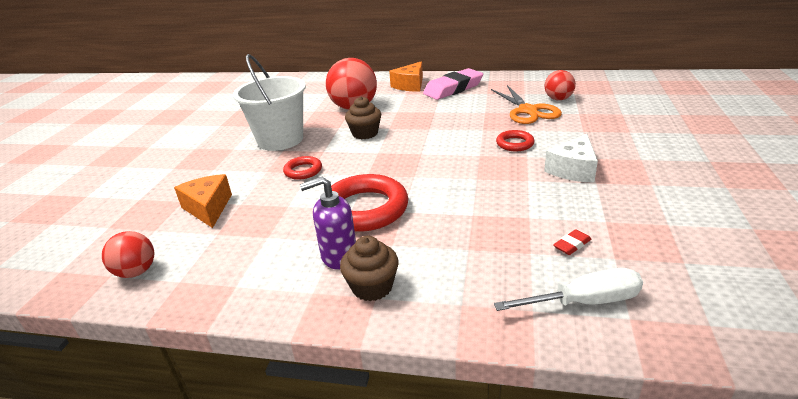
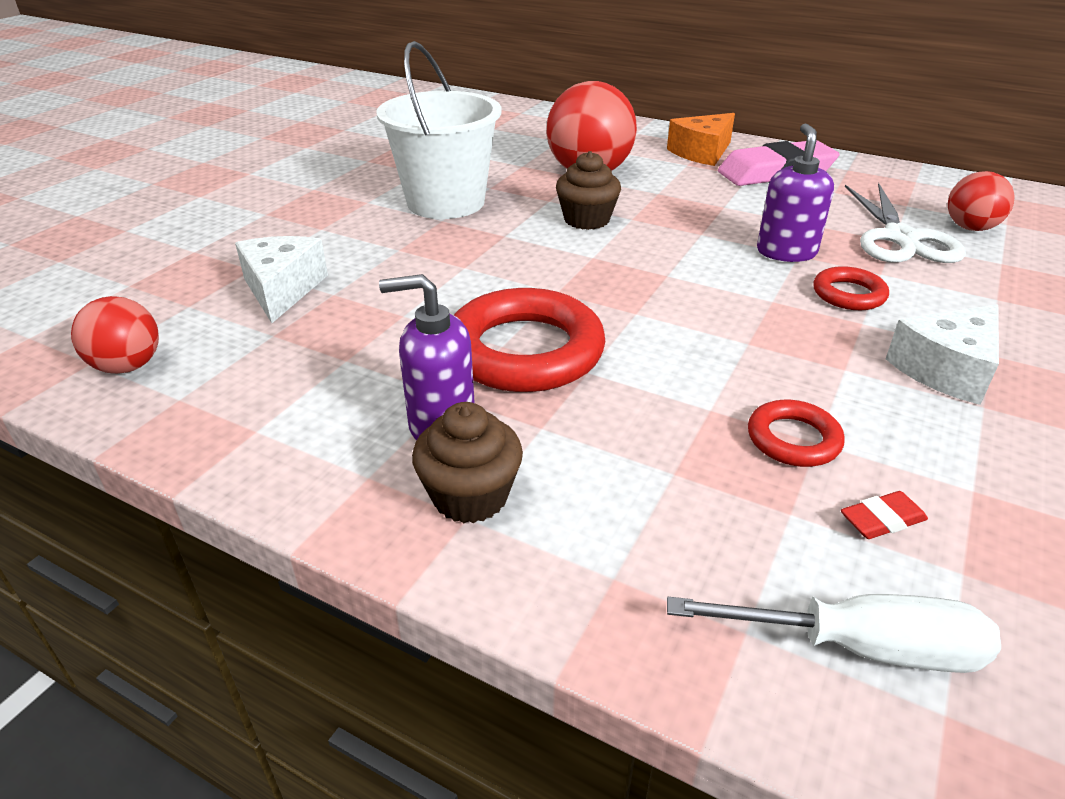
camera: 15 degrees right, 5 degrees up
(208, 208) = (282, 289): orange cheese -> white cheese
(303, 171) = (456, 261): red ring -> red ring (793, 439)
(476, 129) = (786, 252): none -> purple soap dispenser
(528, 111) = (900, 238): orange scissors -> white scissors

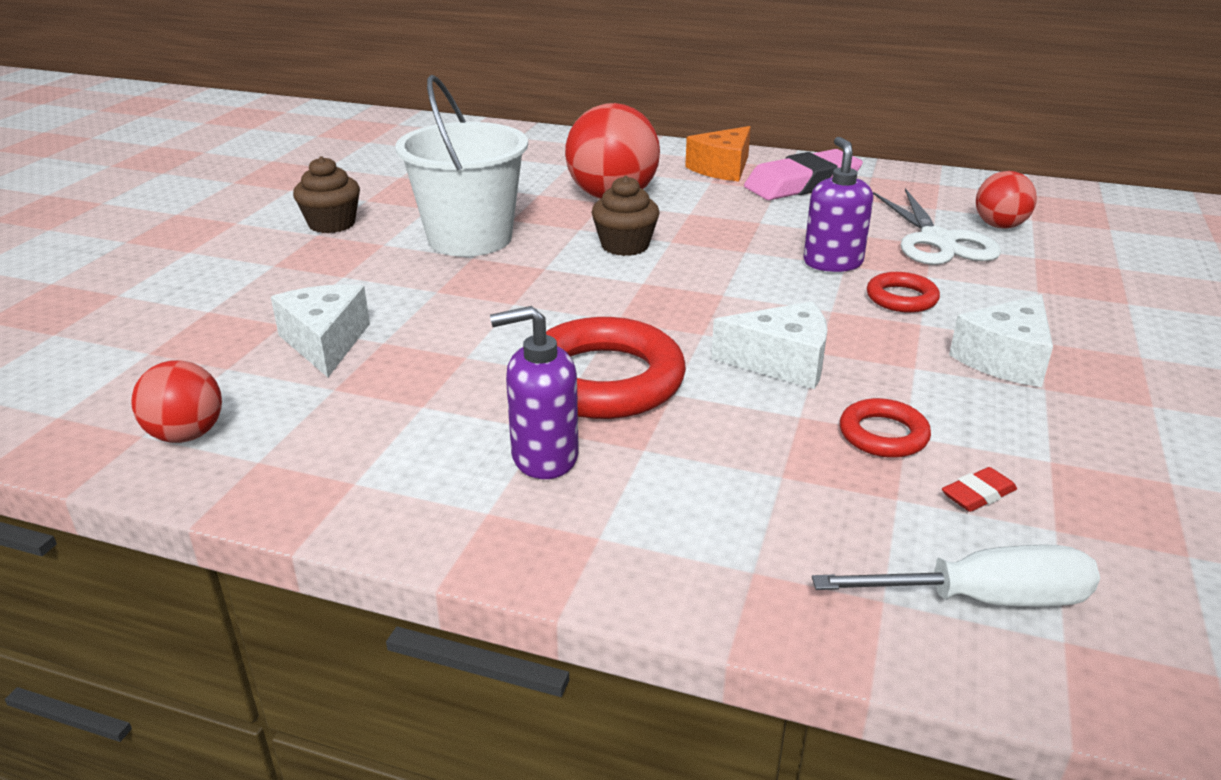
camera: 10 degrees left, 5 degrees down
(470, 496) = (595, 518): brown cupcake -> brown cupcake (332, 224)
(707, 350) = (781, 362): none -> white cheese

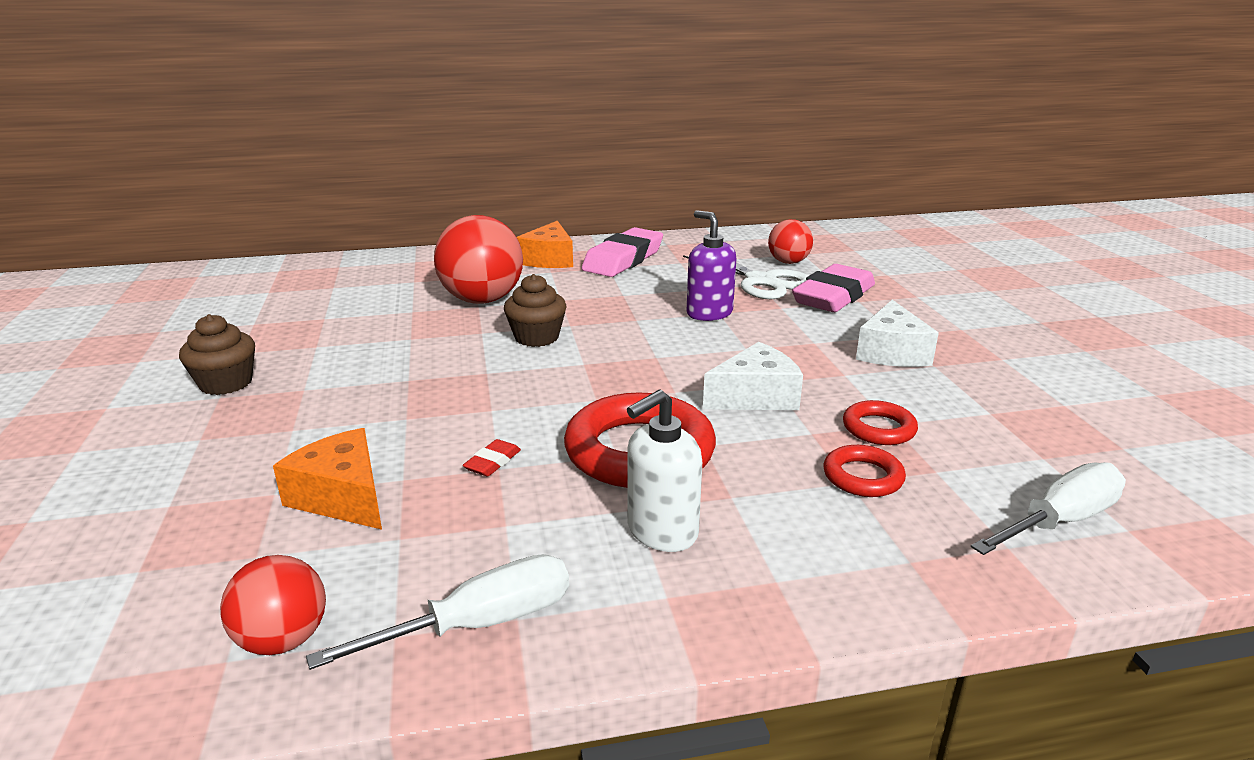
camera: 30 degrees left, 5 degrees down
(321, 476) = (478, 624): none -> white screwdriver
(325, 342) = (342, 497): white cheese -> orange cheese
(470, 238) = (388, 364): white bucket -> none
(544, 457) = (661, 531): purple soap dispenser -> white soap dispenser
(901, 298) = (783, 327): red ring -> red ring (863, 477)
(978, 494) = (978, 450): red eraser -> red eraser (492, 462)
(1009, 278) = (833, 296): none -> pink eraser

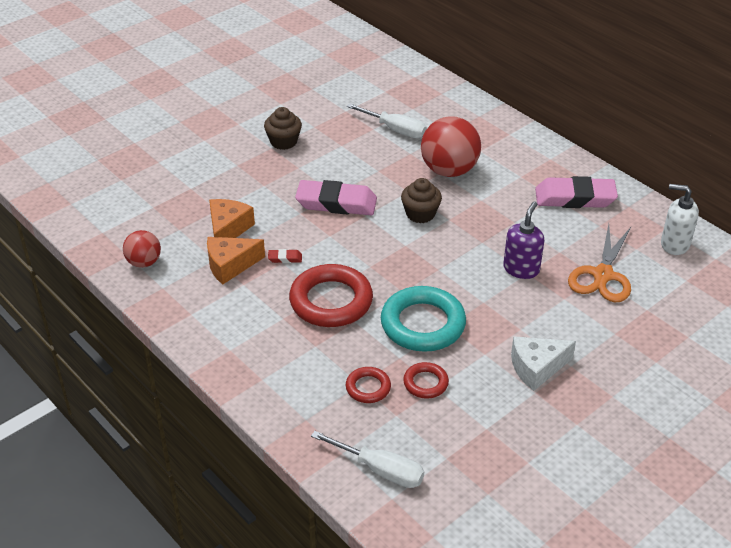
camera: 60 degrees right, 15 degrees up
(478, 624) = (181, 305): white screwdriver -> white screwdriver (395, 129)
(549, 259) = (540, 166): orange cheese -> orange cheese (230, 265)
(661, 531) = (271, 332): white soap dispenser -> white soap dispenser (674, 244)
(755, 396) = (423, 324): white cheese -> turquoise ring
(761, 281) = (602, 275): white scissors -> orange scissors
(788, 262) = (657, 278): red ball -> none
(833, 296) = (610, 318): pink eraser -> pink eraser (336, 203)

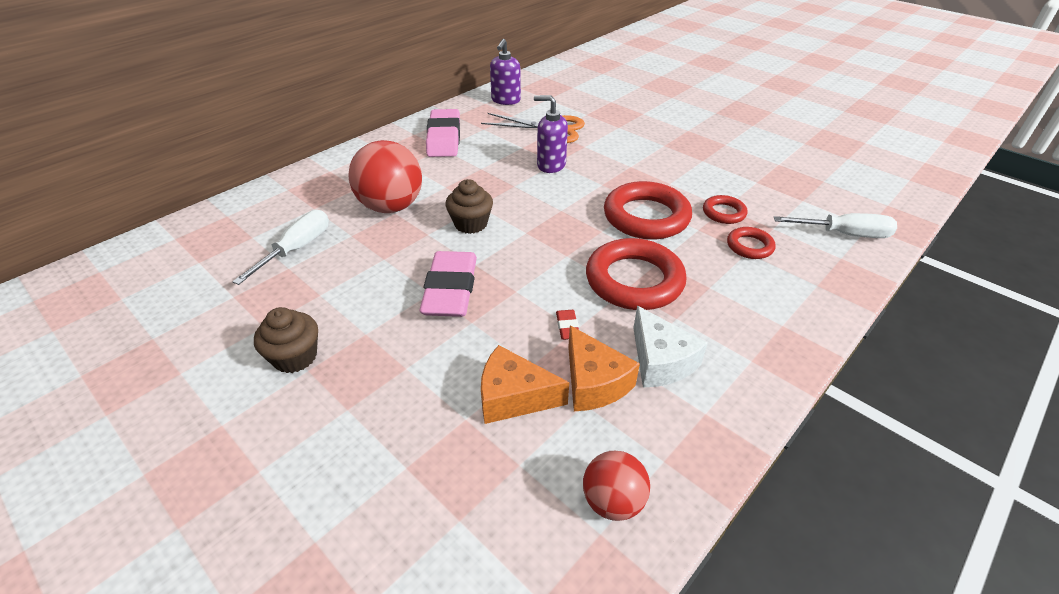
camera: 95 degrees left, 0 degrees up
(379, 470) = (844, 234): white screwdriver -> white screwdriver turned 75 degrees clockwise
(423, 324) = (646, 217): turquoise ring -> red ring
(537, 368) = (675, 159): white cheese -> white cheese (660, 361)
(674, 244) = (505, 100): white soap dispenser -> purple soap dispenser

